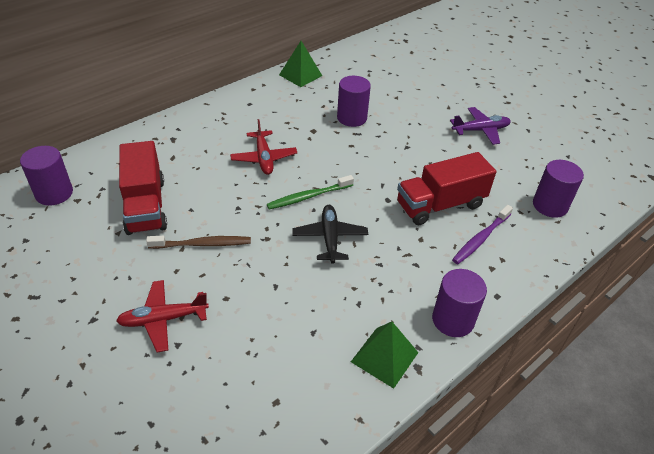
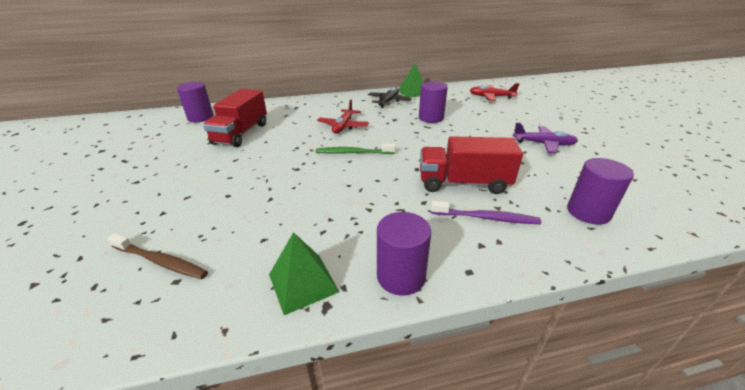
camera: 30 degrees right, 10 degrees down
(163, 319) = (173, 195): red plane -> red plane (491, 97)
(202, 244) = (250, 161): brown toothbrush -> brown toothbrush (161, 261)
(330, 238) = (344, 180): black plane -> black plane (388, 101)
(480, 239) = (486, 218): purple toothbrush -> purple toothbrush turned 150 degrees counterclockwise

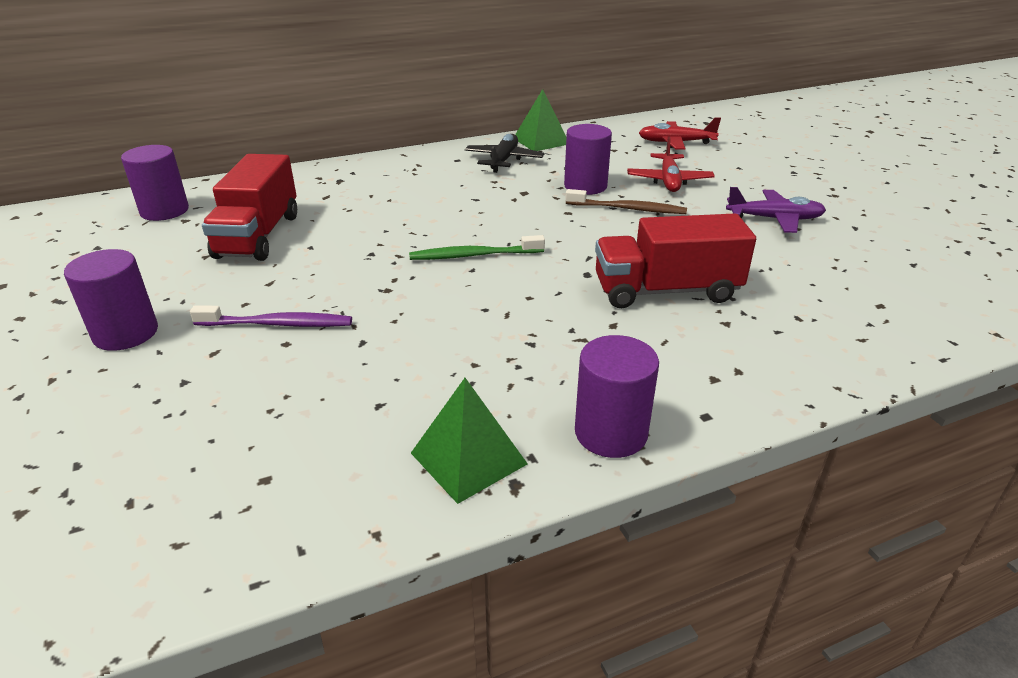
camera: 10 degrees left, 0 degrees up
(161, 261) = (224, 455): brown toothbrush -> brown toothbrush (628, 209)
(343, 126) = (439, 210): red plane -> red plane (669, 181)
(486, 218) = (713, 339): purple toothbrush -> purple toothbrush (277, 324)
(588, 212) = (855, 317): purple cylinder -> purple cylinder (126, 333)

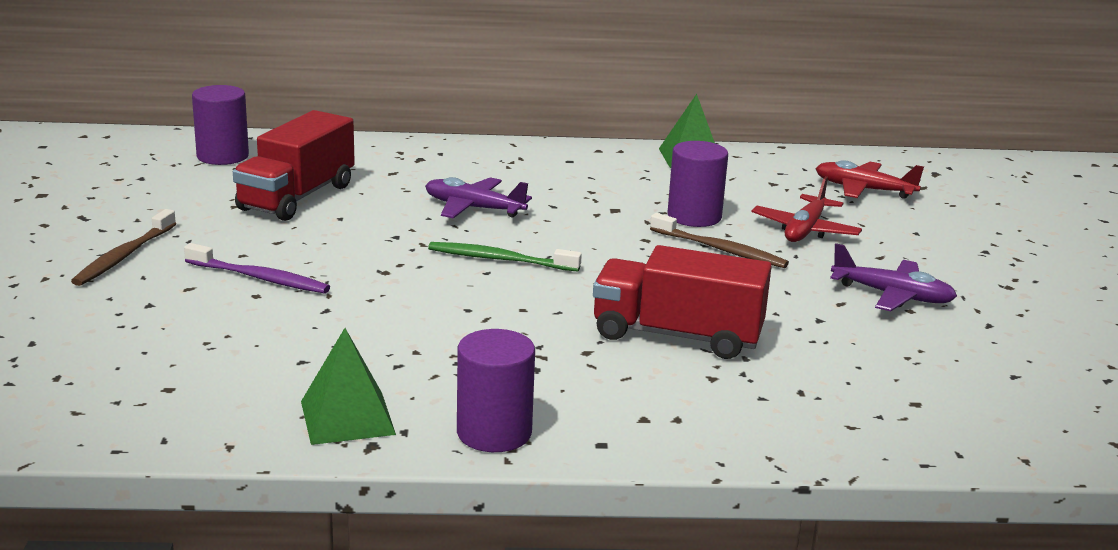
camera: 20 degrees right, 10 degrees down
(126, 333) = (124, 256): purple cylinder -> brown toothbrush
(416, 214) = (473, 208): none -> purple plane
(503, 160) = (623, 171): black plane -> none

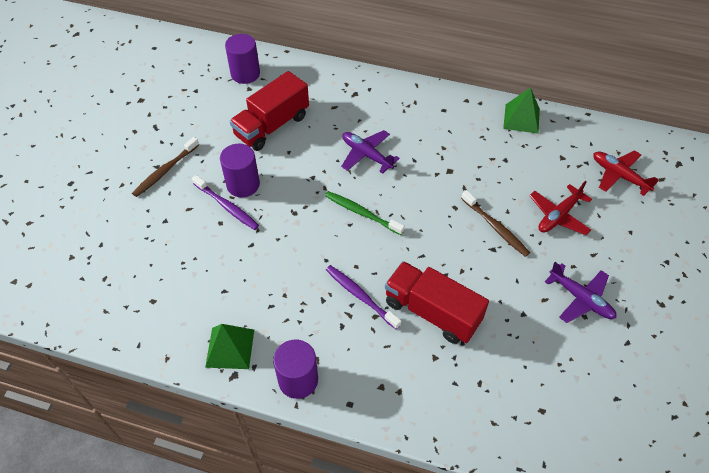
camera: 20 degrees right, 30 degrees up
(549, 336) = (360, 296): none -> purple toothbrush
(694, 216) = (495, 187): purple cylinder -> purple cylinder (243, 184)

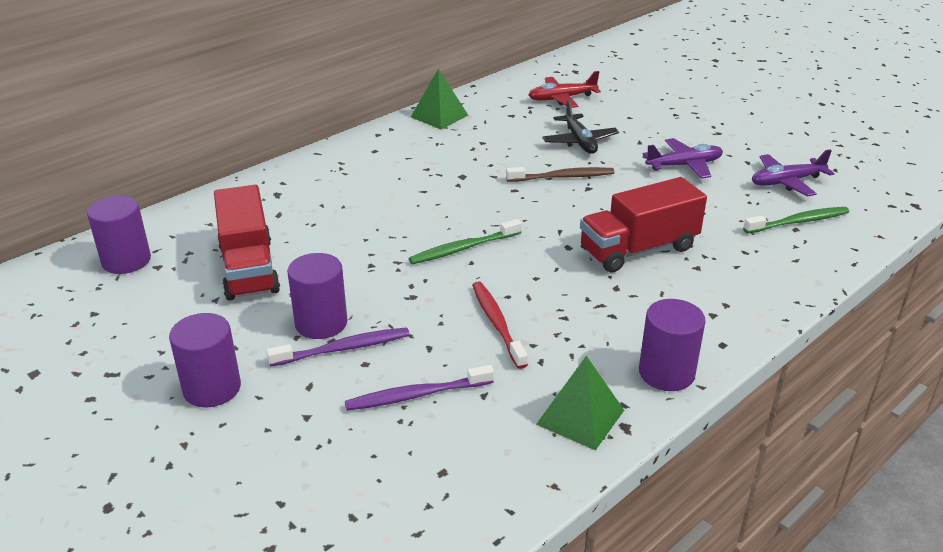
camera: 60 degrees left, 20 degrees down
(165, 171) = (212, 388): brown toothbrush -> purple cylinder
(294, 267) = (497, 323): none -> red toothbrush
(360, 296) = (581, 288): purple toothbrush -> purple toothbrush (416, 395)
(366, 155) = (381, 217): purple plane -> purple plane (786, 182)
(554, 410) = (798, 222): none -> green toothbrush
(558, 216) = (579, 141): red plane -> black plane

